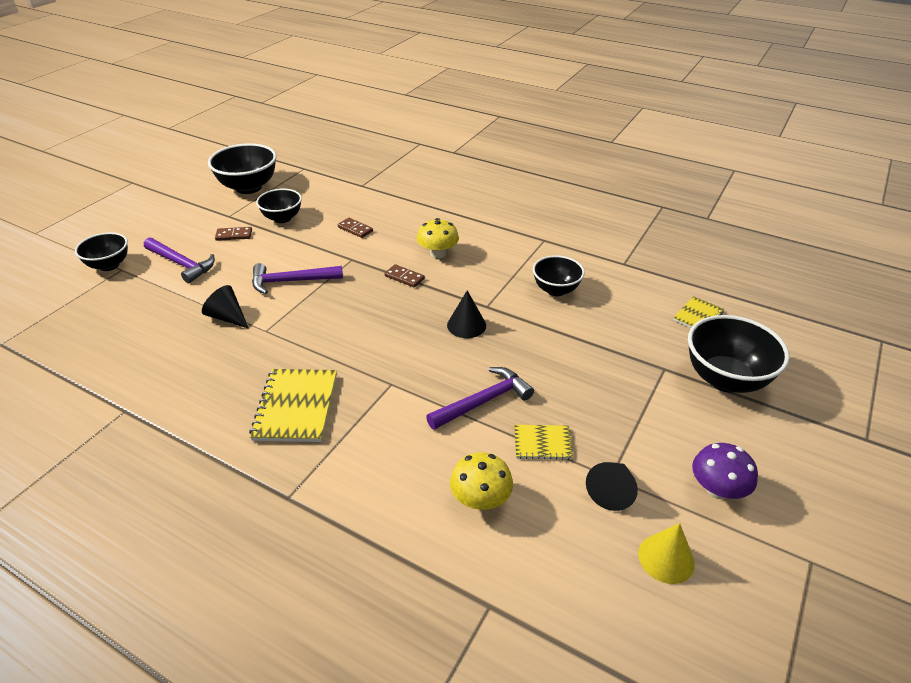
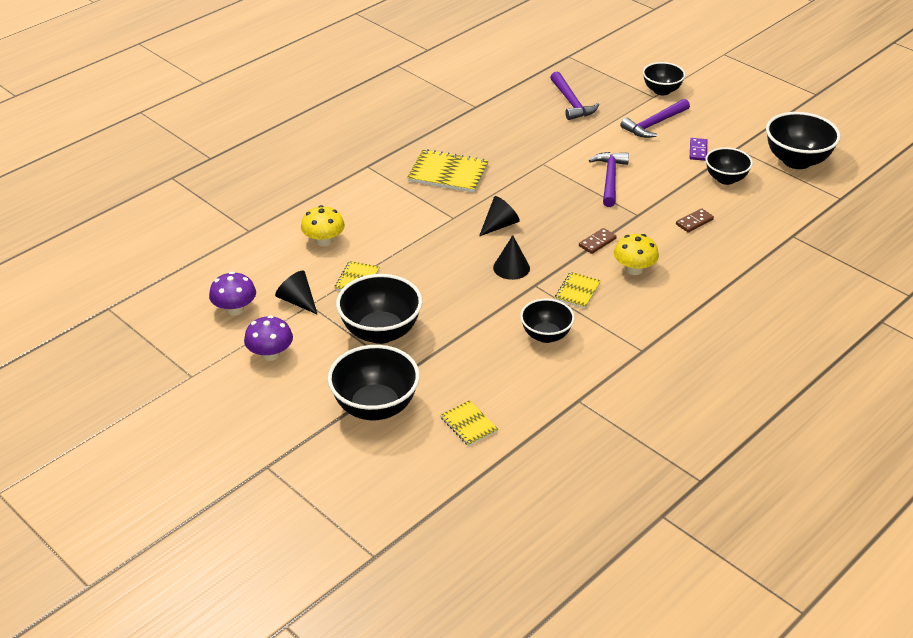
camera: 105 degrees right, 0 degrees up
(227, 317) = (567, 146): black cone -> black cone (499, 225)
(234, 235) = (698, 151): brown domino -> purple domino
(483, 401) = (413, 259): purple hammer -> purple hammer (571, 102)
(484, 280) = (577, 291): none -> yellow notebook
(619, 400) = (380, 332): none -> black bowl
(666, 558) = (235, 309): yellow cone -> purple mushroom

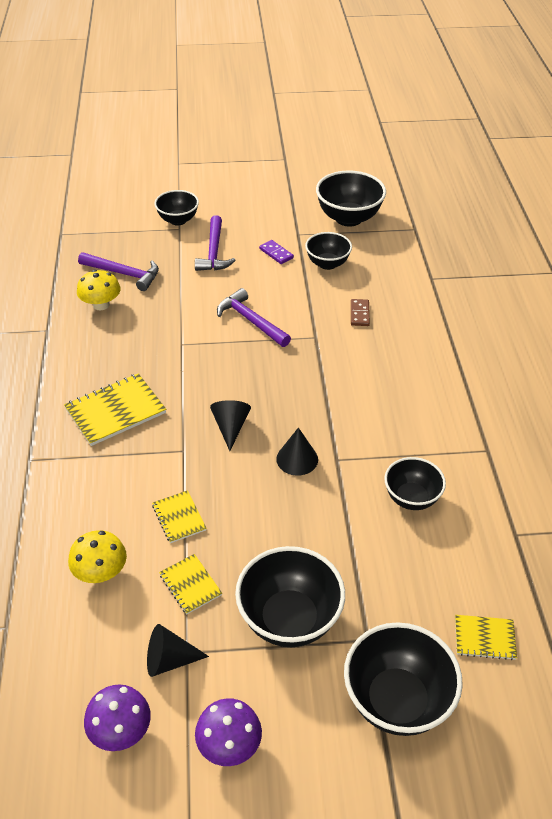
camera: 50 degrees left, 5 degrees up
(577, 291) = (373, 438): yellow notebook -> yellow notebook (179, 517)
(597, 242) = (323, 383): brown domino -> none
(634, 269) = (381, 386): yellow mushroom -> yellow mushroom (101, 305)

